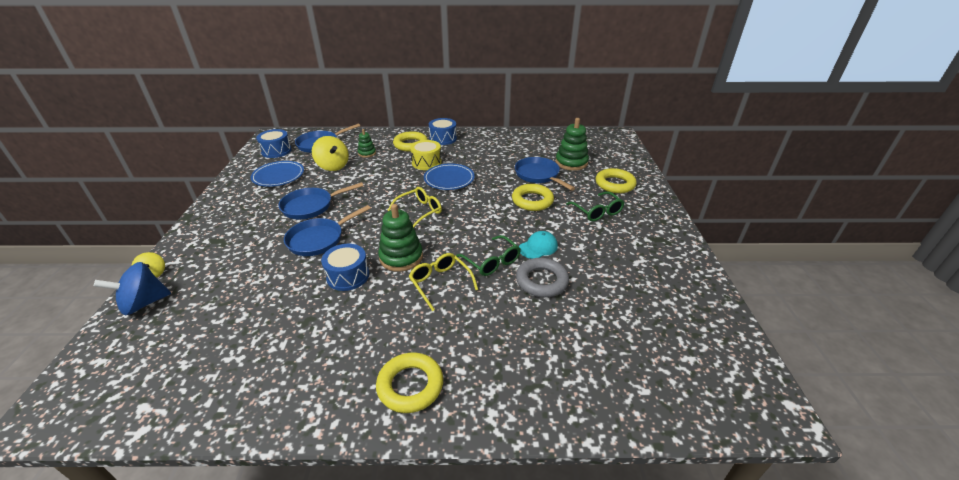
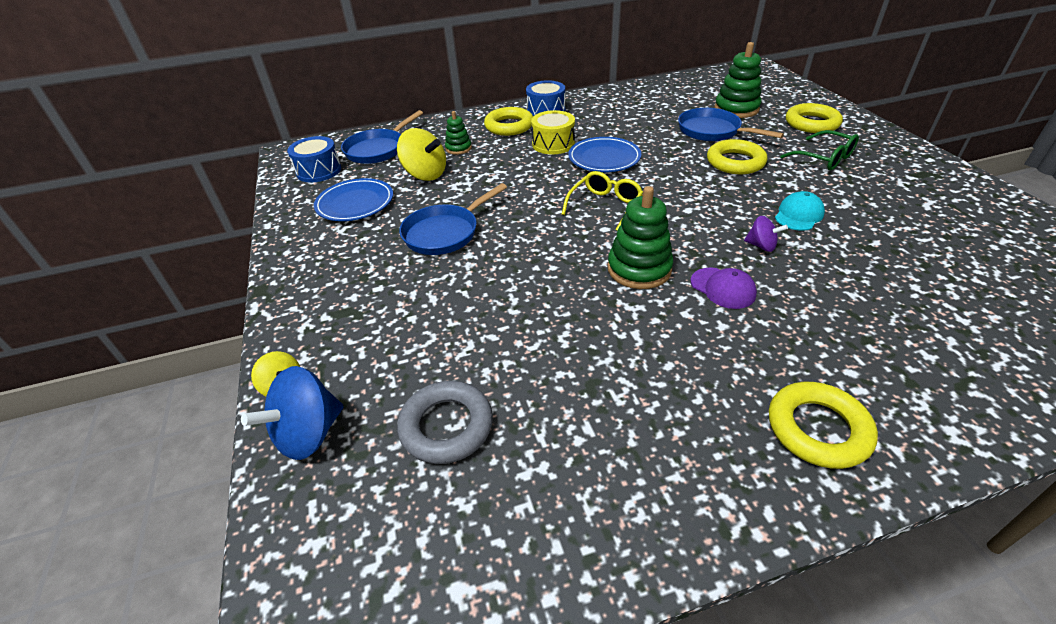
camera: 15 degrees left, 5 degrees up
(319, 239) = (500, 273): blue pan -> none
(348, 276) = (590, 311): blue drum -> none
(440, 283) = (723, 288): yellow glasses -> purple cap
(492, 262) = (761, 246): green glasses -> purple spinning top
(541, 281) = (844, 253): grey ring -> grey ring (446, 426)

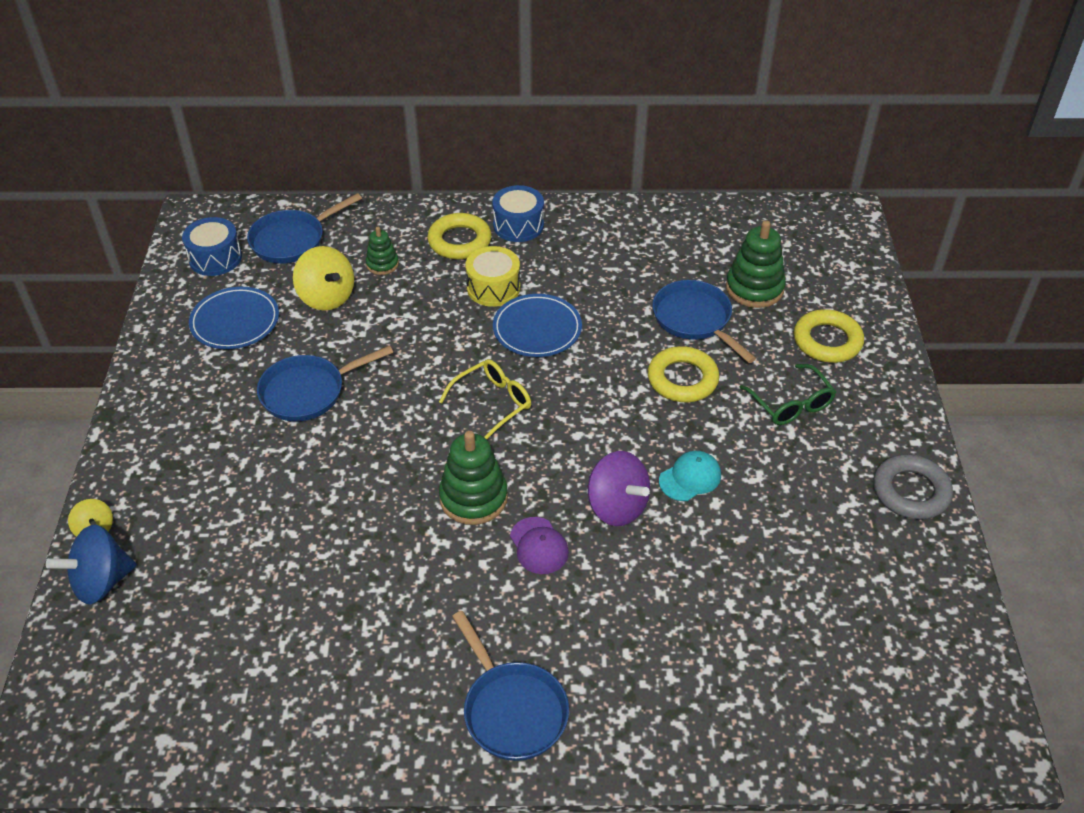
camera: 15 degrees right, 5 degrees up
(446, 426) = (212, 610): grey ring -> grey ring (910, 492)
(761, 246) = (617, 506): purple spinning top -> purple spinning top, size x1.79
(818, 429) = (512, 710): yellow ring -> blue pan

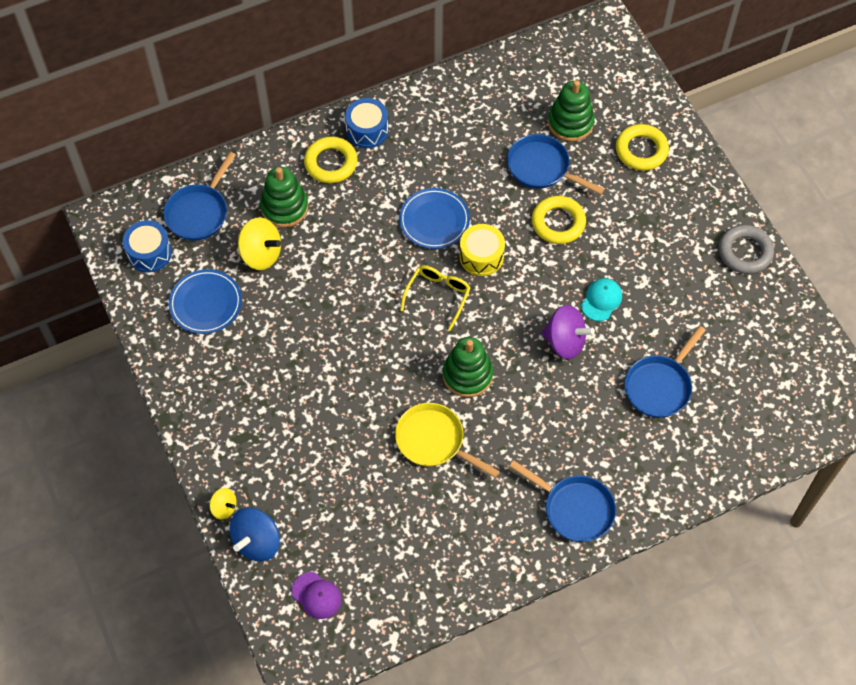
camera: 25 degrees left, 15 degrees up
(308, 392) = (301, 340): blue pan -> blue pan (659, 386)
(382, 264) = (284, 207): green stacking toy -> green stacking toy, size x1.75
(385, 554) = (434, 441): none -> yellow pan
(493, 288) = (381, 196): yellow drum -> yellow drum (481, 256)
(539, 546) = (530, 392): purple cap -> purple cap (316, 595)
(791, 404) = (640, 214): green glasses -> none

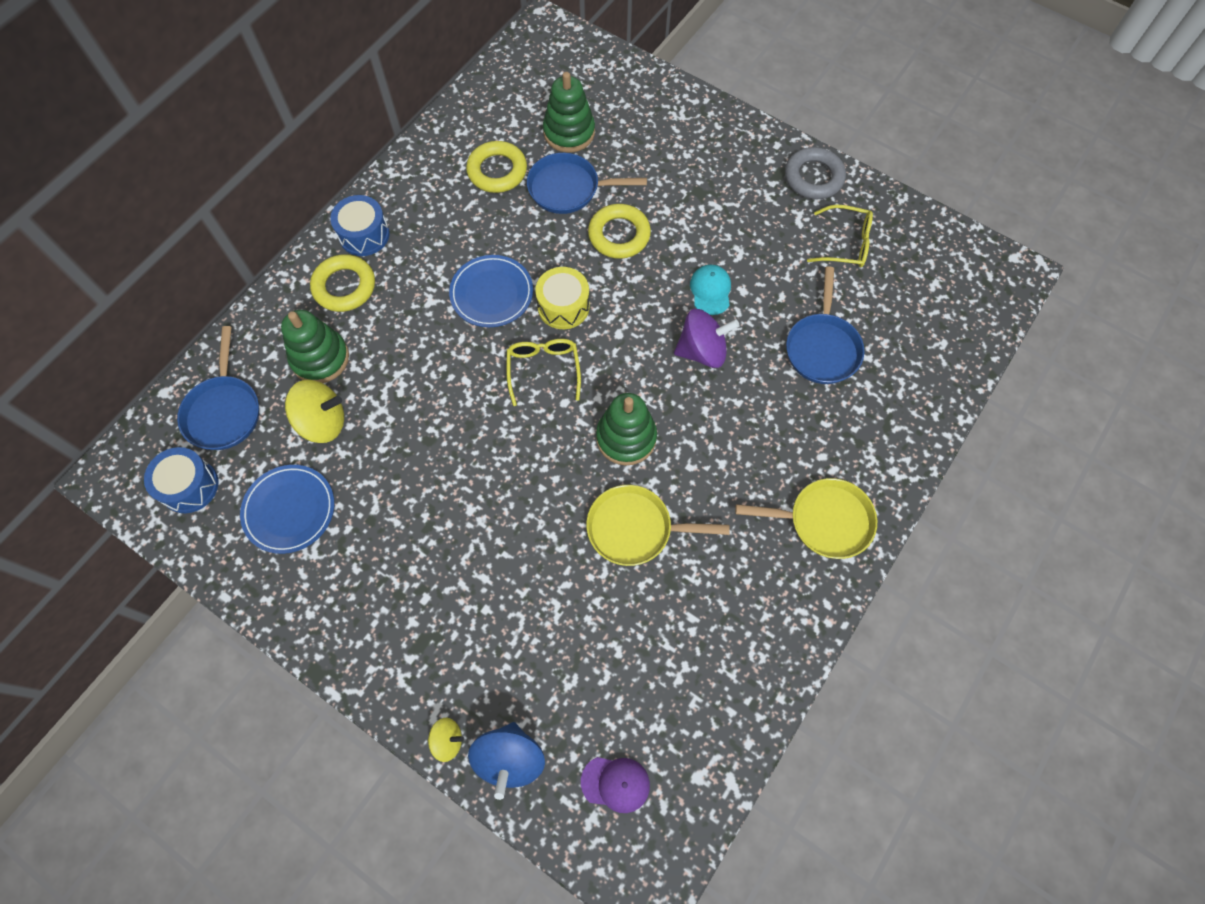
camera: 30 degrees left, 5 degrees up
(574, 509) = (824, 521): blue pan -> yellow pan
(641, 150) = (654, 127): yellow ring -> yellow ring (497, 171)
(734, 317) = (846, 244): none -> yellow glasses

